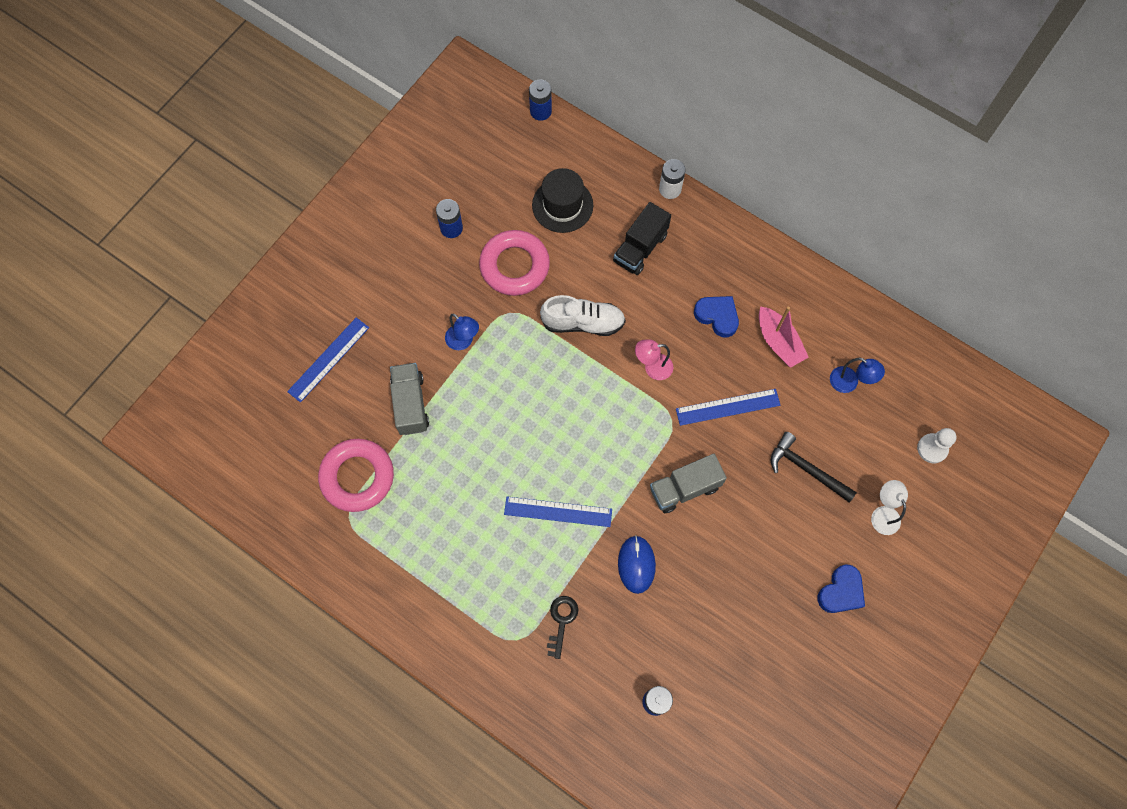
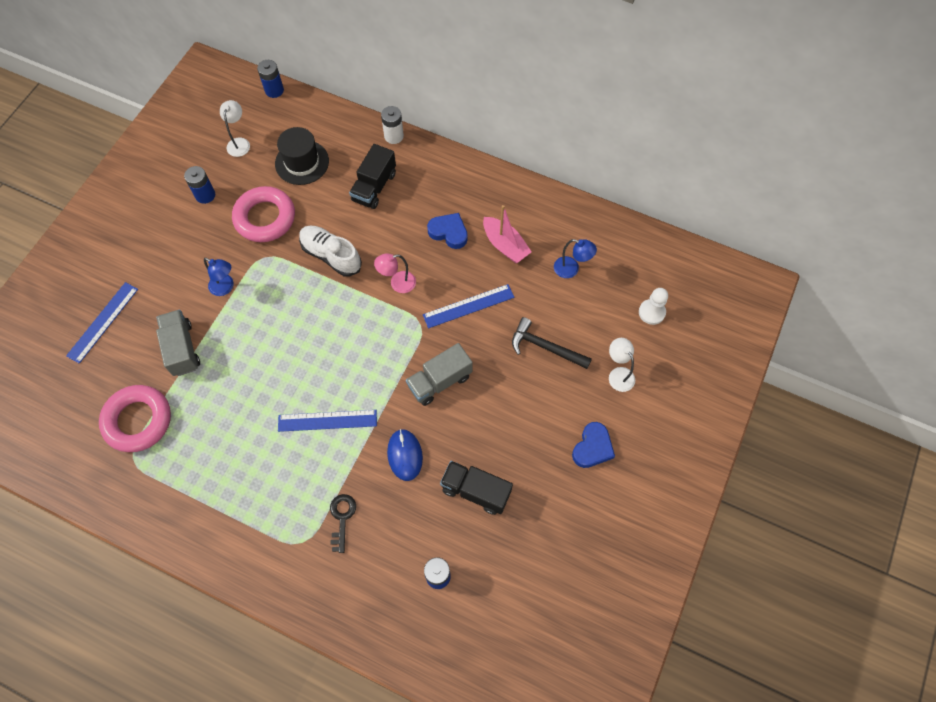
camera: 10 degrees left, 5 degrees down
(495, 170) = (239, 143): none -> white lamp
(583, 323) = (331, 255): white shoe -> white shoe turned 135 degrees counterclockwise
(707, 617) = (475, 491): none -> black truck

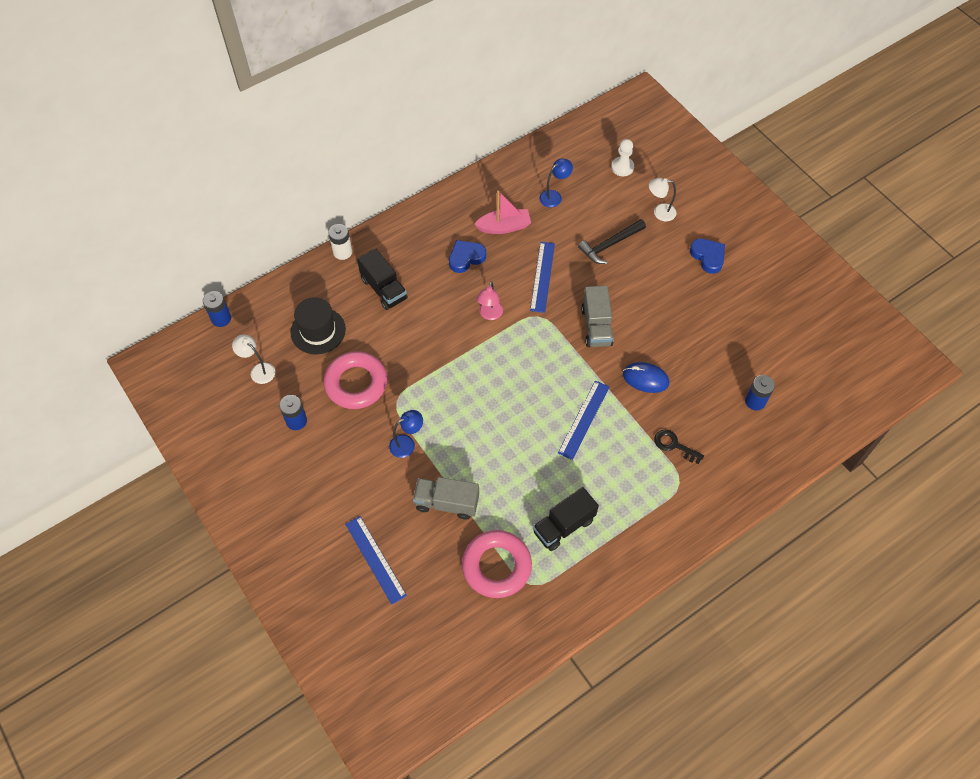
camera: 60 degrees left, 5 degrees down
(331, 255) = (430, 350): white shoe -> none
(475, 491) = (701, 345): black truck -> black truck (563, 526)

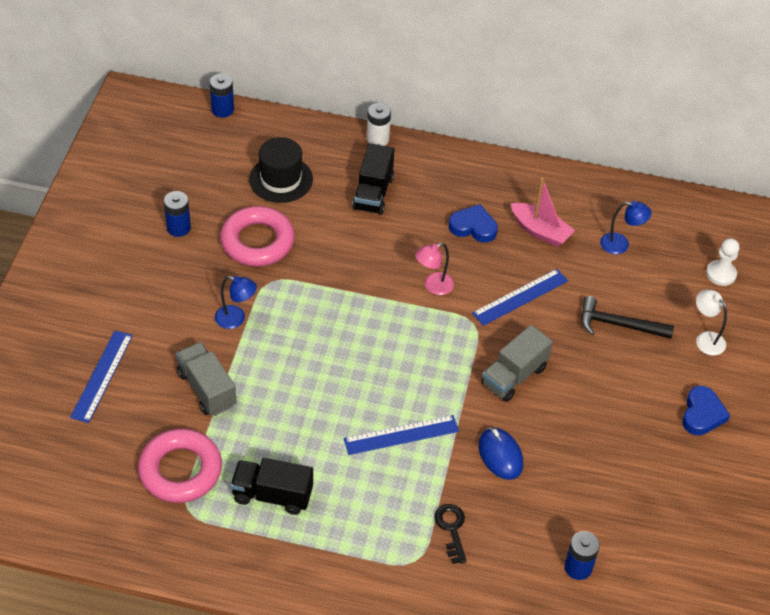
camera: 45 degrees right, 10 degrees down
(258, 370) = (200, 169): white lamp -> none

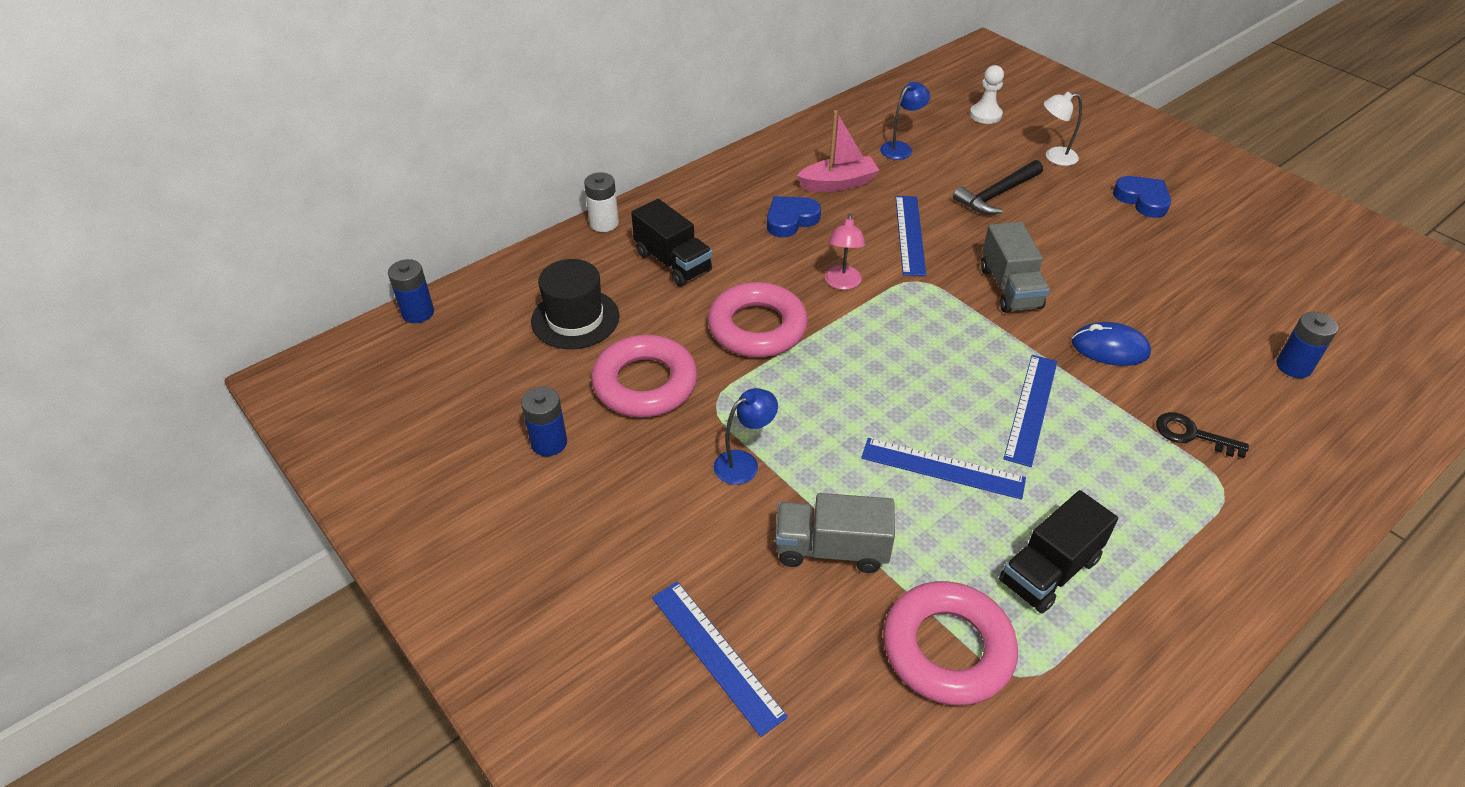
camera: 50 degrees left, 5 degrees down
(310, 412) = (942, 468): none -> blue ruler
(351, 266) = (757, 327): none -> pink ring

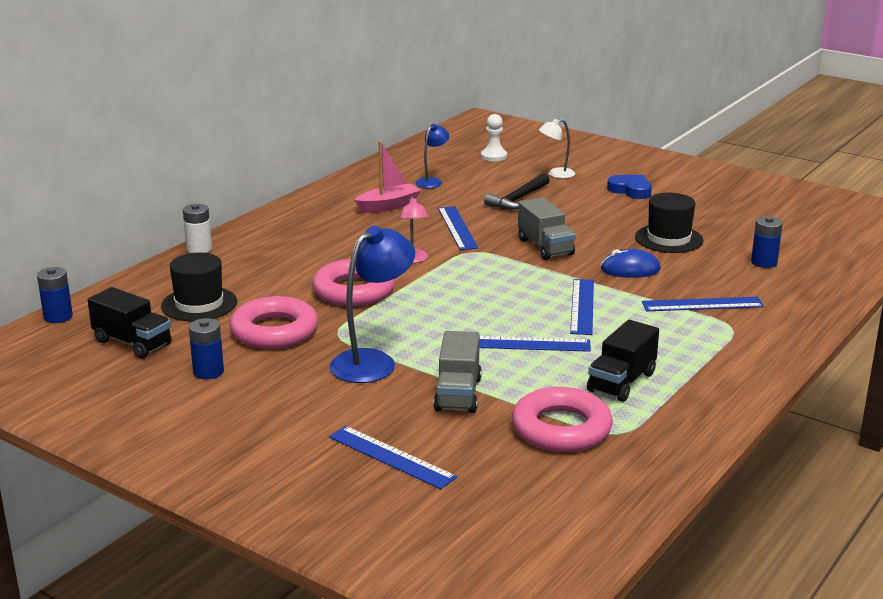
camera: 15 degrees left, 20 degrees down
(673, 262) = (268, 264): black truck -> black truck (132, 343)
(744, 463) = (373, 361): blue lamp -> blue lamp, size x1.81
(790, 220) = (357, 230): blue heart -> none
(831, 549) = (458, 394): grey truck -> grey truck turned 75 degrees counterclockwise
(1173, 298) = (668, 239): none -> black hat
(1192, 435) = (702, 304): black key -> blue ruler

